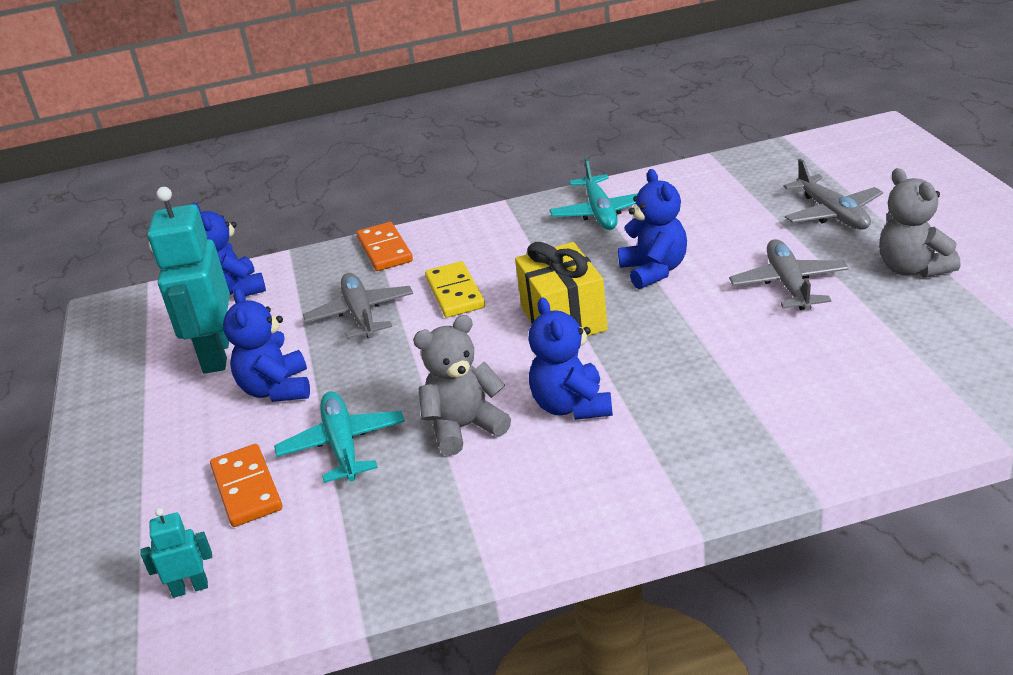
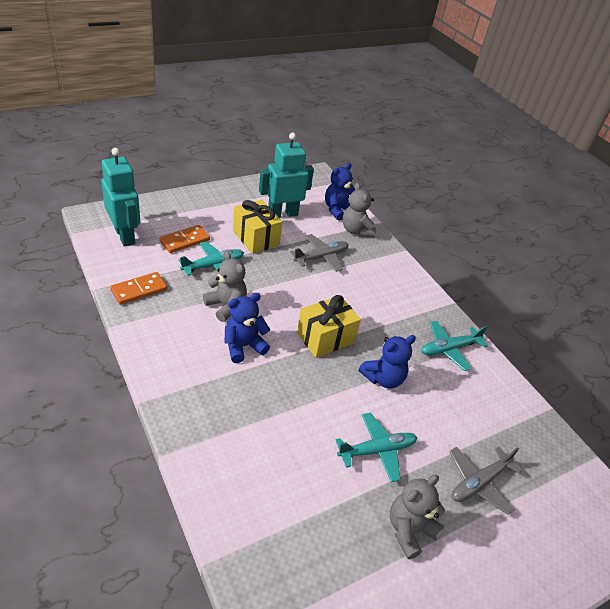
camera: 65 degrees right, 10 degrees up
(190, 588) = (125, 236): turquoise robot -> turquoise robot, size x2.26
(276, 390) = (256, 238): blue teddy bear -> yellow gift
(301, 274) = (356, 230): none -> grey teddy bear
(385, 250) = (386, 258): orange domino -> orange domino (139, 290)
(455, 293) = (346, 290): yellow domino -> none
(788, 285) = (377, 450): grey plane -> turquoise plane

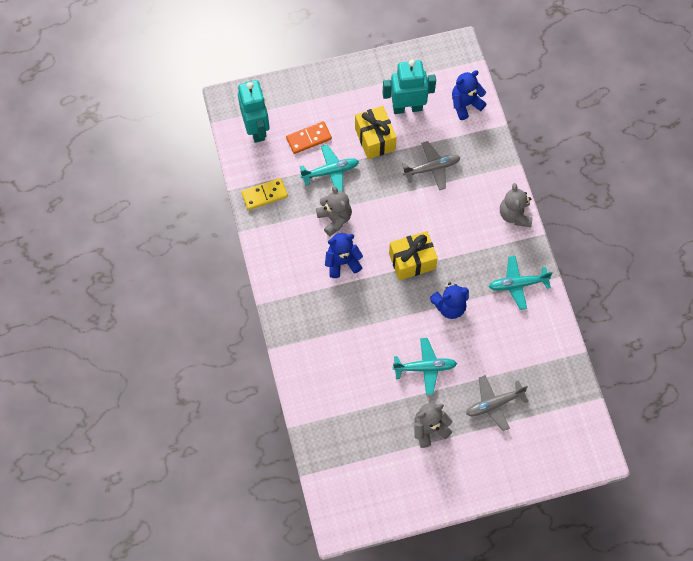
camera: 20 degrees right, 25 degrees up
(139, 290) = (264, 195): orange domino -> yellow domino
(356, 230) = (476, 135): grey teddy bear -> grey teddy bear (514, 215)

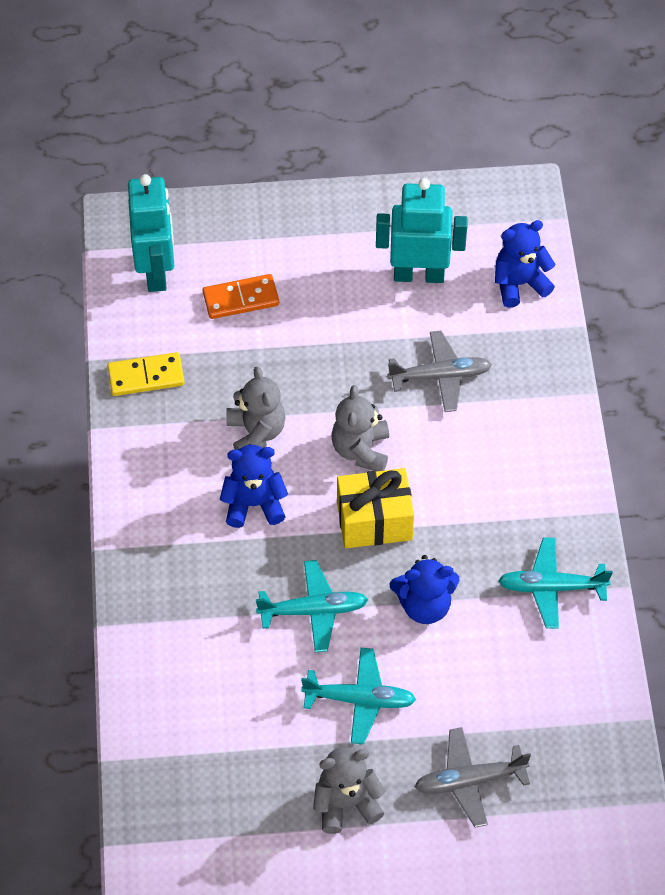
camera: 10 degrees right, 10 degrees down
(330, 171) = (266, 356): turquoise plane -> turquoise plane (313, 610)
(375, 139) = (352, 316): yellow gift -> none
(514, 215) = (568, 473): grey teddy bear -> grey teddy bear (361, 450)

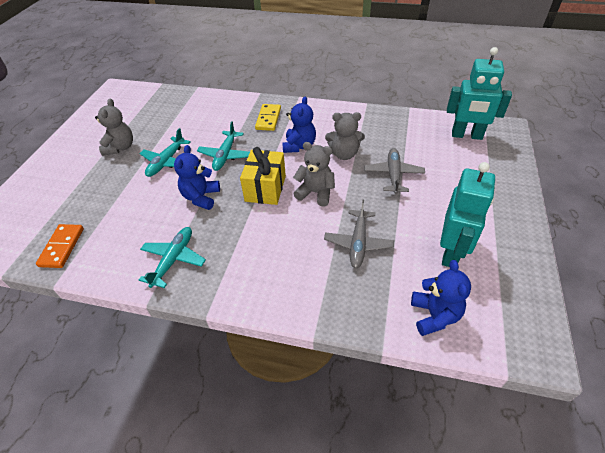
camera: 110 degrees right, 10 degrees down
(146, 376) = (393, 122): yellow domino -> yellow domino (268, 119)
(241, 299) = (441, 163): orange domino -> orange domino (62, 247)
(469, 780) = (92, 192): grey plane -> grey plane (393, 175)

